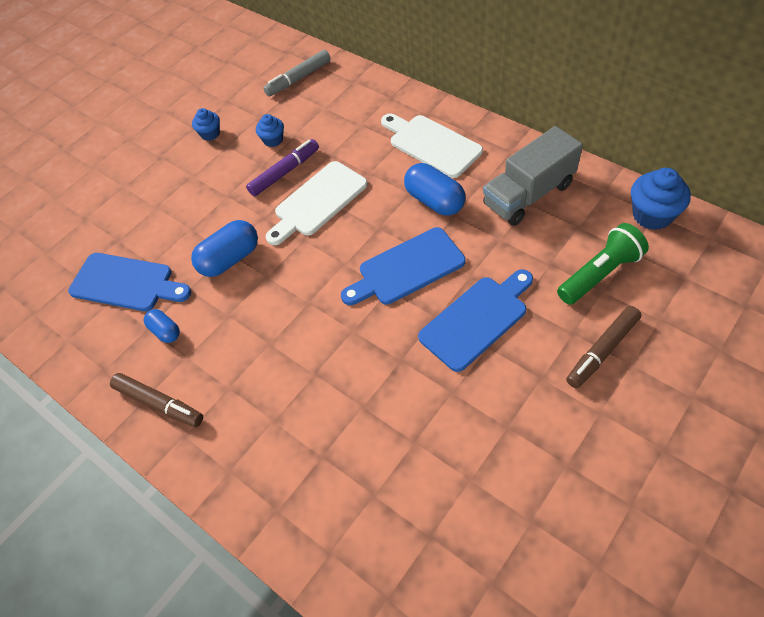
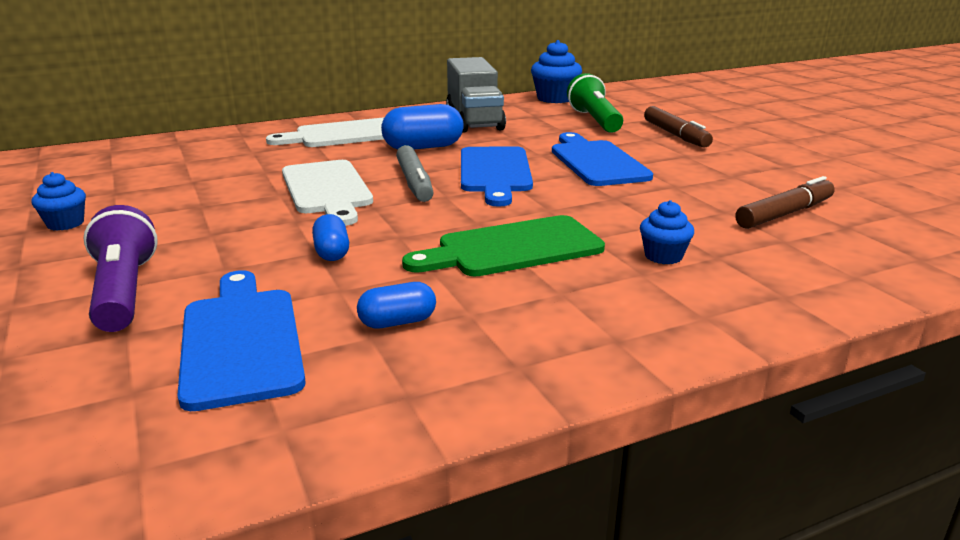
camera: 70 degrees left, 30 degrees down
(126, 283) = (241, 340): blue cutting board -> blue cutting board turned 60 degrees counterclockwise
(151, 211) = (123, 292): none -> purple flashlight
(159, 403) = (537, 352): brown marker -> brown marker (784, 214)
(230, 259) = (332, 252): blue capsule -> blue capsule, size x0.57
(273, 140) = (173, 192): blue cupcake -> blue cupcake (663, 256)
(277, 339) = (512, 248): none -> green cutting board
(284, 172) = (243, 196): purple marker -> none
(299, 78) = (103, 162): grey marker -> grey marker (414, 182)

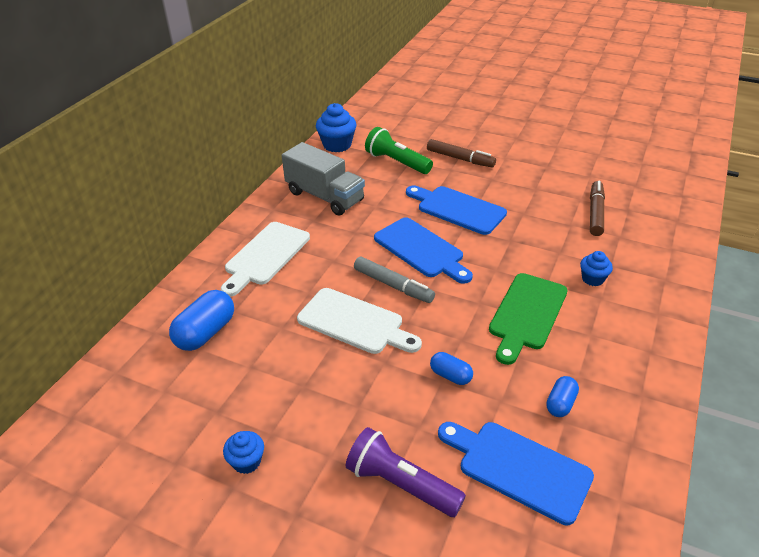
camera: 40 degrees left, 15 degrees up
(423, 147) = (340, 245): blue capsule -> blue capsule (206, 333)

